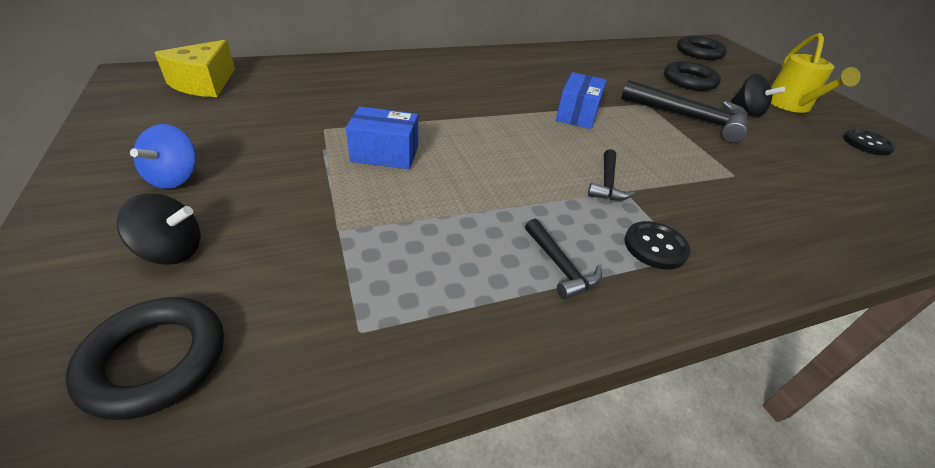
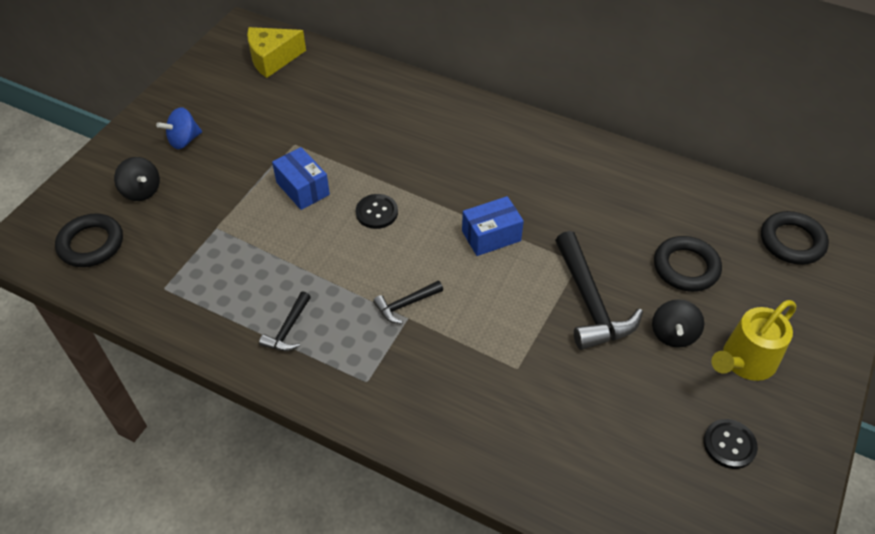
camera: 50 degrees right, 10 degrees up
(655, 246) = (358, 362): black button -> black button (376, 212)

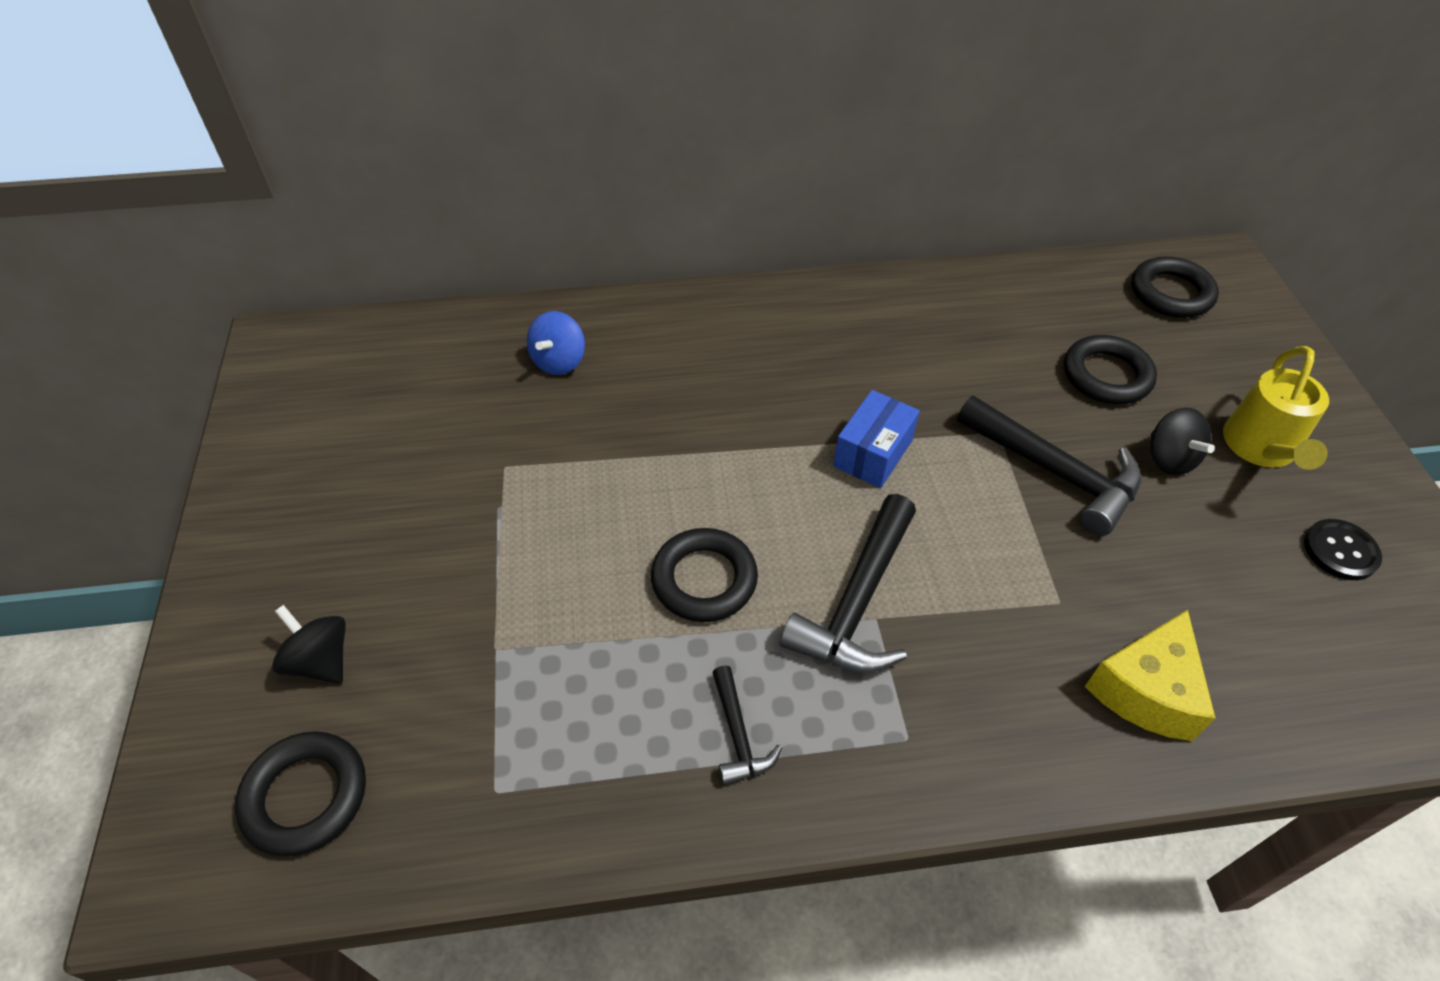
camera: 35 degrees left, 0 degrees up
(141, 191) = (321, 661): black spinning top -> black spinning top turned 150 degrees counterclockwise
(184, 140) = (325, 546): blue spinning top -> blue spinning top (559, 361)
(272, 59) = (362, 363): yellow cheese -> yellow cheese (1146, 690)
(302, 188) = (573, 522): blue box -> none
(339, 250) = (704, 579): none -> black ring
(376, 212) = (705, 500): black button -> none
(405, 305) = (857, 603): black hammer -> black hammer, size x1.93

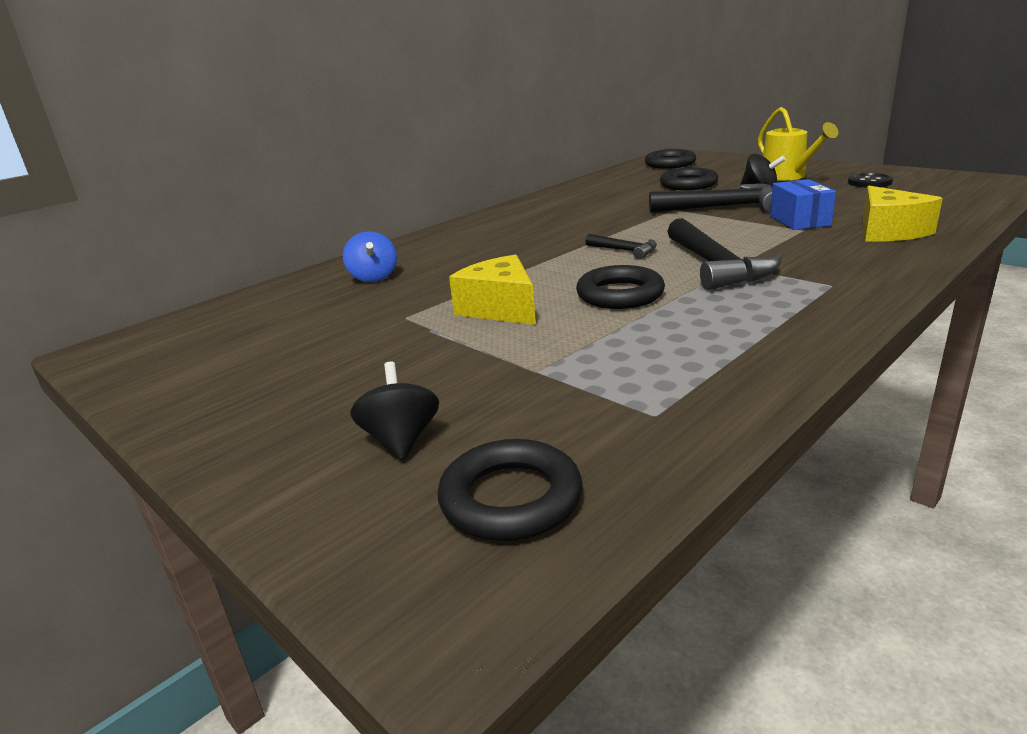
camera: 35 degrees left, 25 degrees down
(321, 661) = (401, 440): black spinning top -> black spinning top turned 75 degrees clockwise
(585, 517) = (500, 308): none -> yellow cheese
(738, 735) = (752, 323): black hammer -> black hammer (625, 251)
(873, 453) = (627, 233): blue box -> blue box (799, 220)

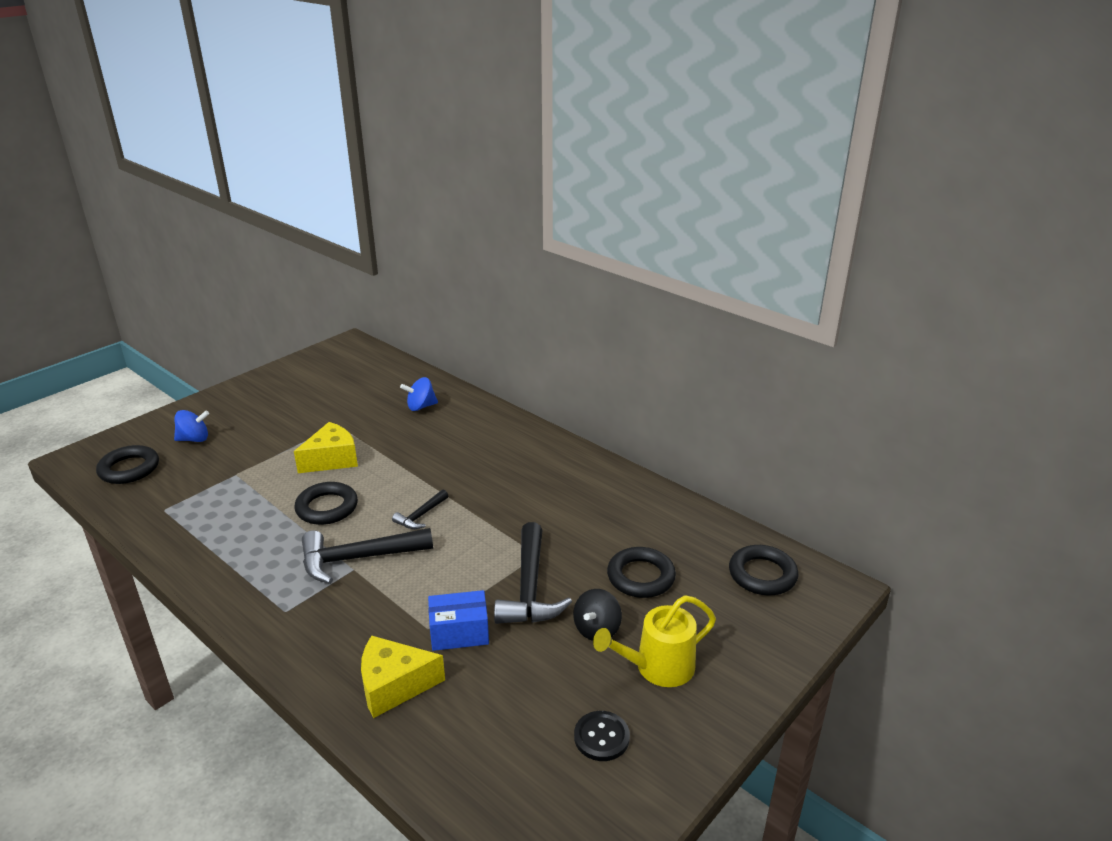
camera: 85 degrees right, 5 degrees up
(401, 440) = (194, 439): black spinning top -> blue spinning top

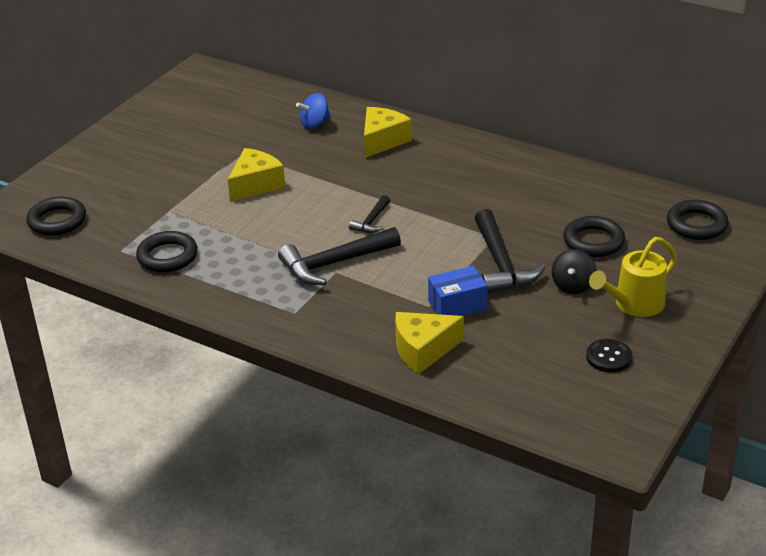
camera: 10 degrees left, 5 degrees up
(194, 439) = (103, 185): blue spinning top -> none
(327, 508) = (278, 227): black ring -> black ring (167, 256)
(475, 432) = (382, 141): none -> yellow cheese

